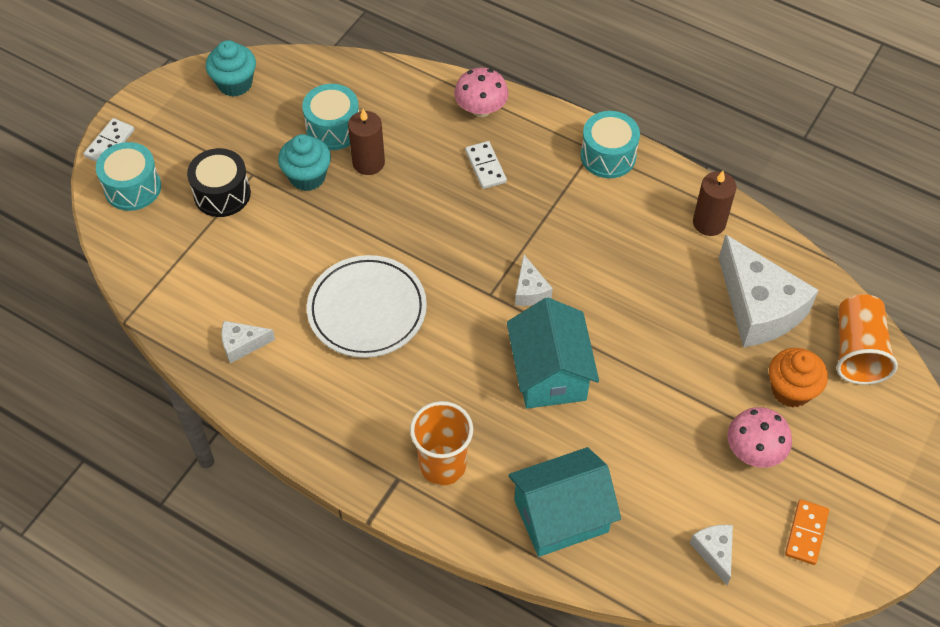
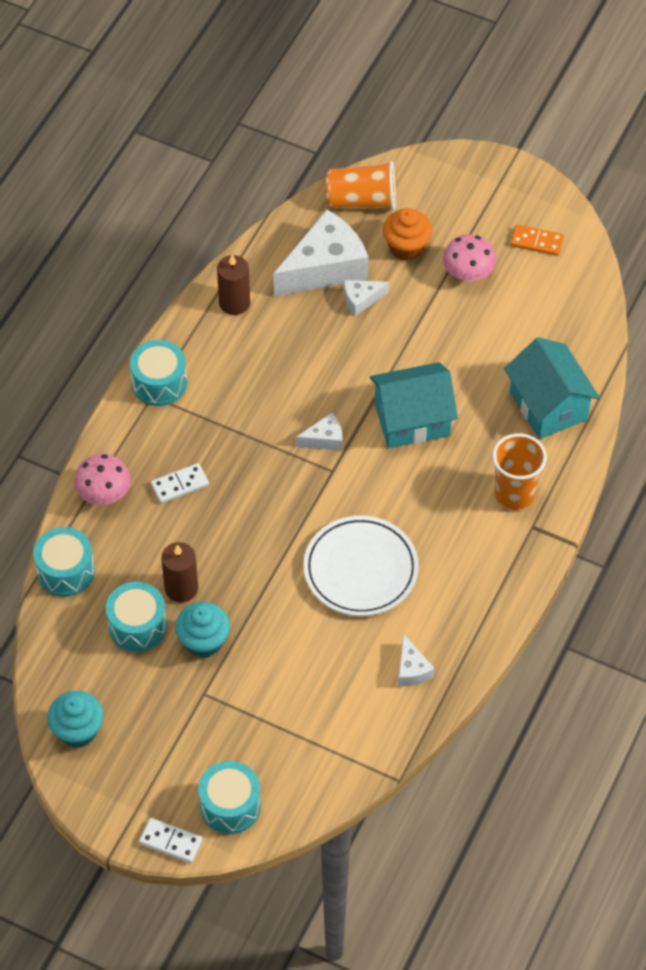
camera: 95 degrees left, 0 degrees up
(222, 194) = (232, 717): black drum -> none
(400, 79) = (66, 571): none -> turquoise drum
(714, 552) = (563, 301): white cheese -> white cheese (361, 300)

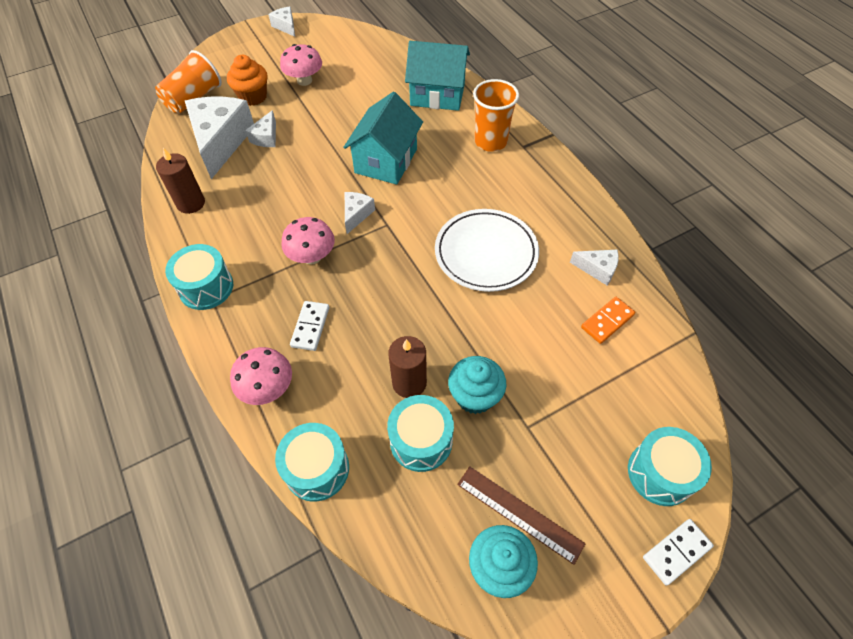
camera: 55 degrees left, 0 degrees up
(127, 723) = (519, 513): none -> brown ruler
(250, 437) = (312, 256): none -> pink mushroom
(536, 242) = (316, 43): orange domino -> orange domino (607, 321)
(540, 194) = (286, 26): none -> white cheese

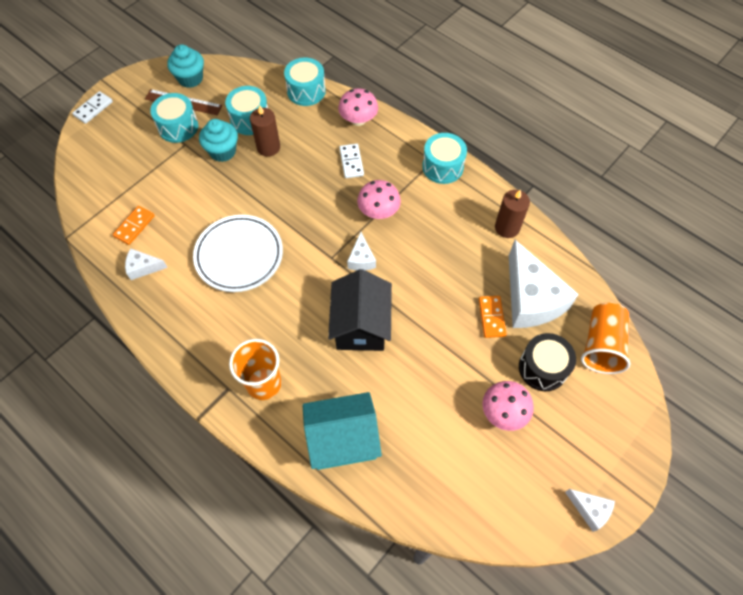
camera: 160 degrees right, 5 degrees up
(253, 97) = (542, 368): orange cupcake -> black drum
(266, 137) = (491, 317): white cheese -> orange domino
(386, 161) = (361, 325): turquoise house -> black house
(660, 473) = (100, 142): turquoise drum -> turquoise drum (178, 127)

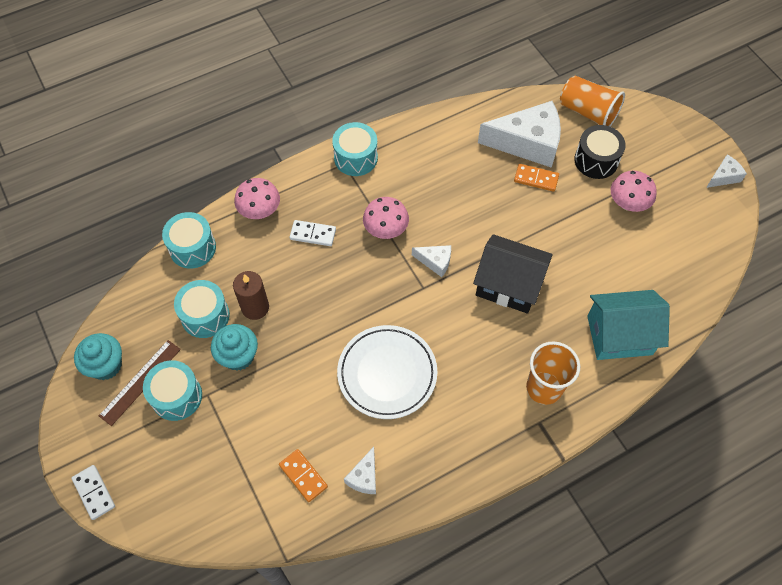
camera: 70 degrees left, 0 degrees up
(342, 439) = (619, 335): turquoise house -> turquoise house turned 75 degrees clockwise
(507, 228) = (447, 133): brown candle -> none

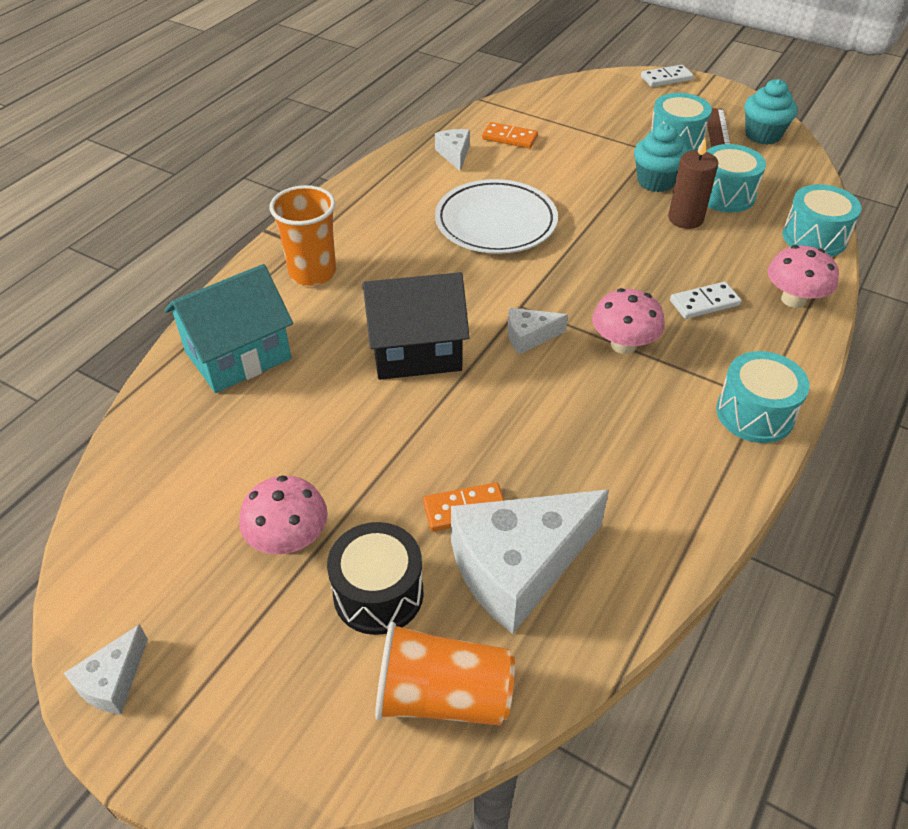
camera: 150 degrees right, 15 degrees down
(94, 493) = (666, 78): white domino -> white domino turned 45 degrees counterclockwise

